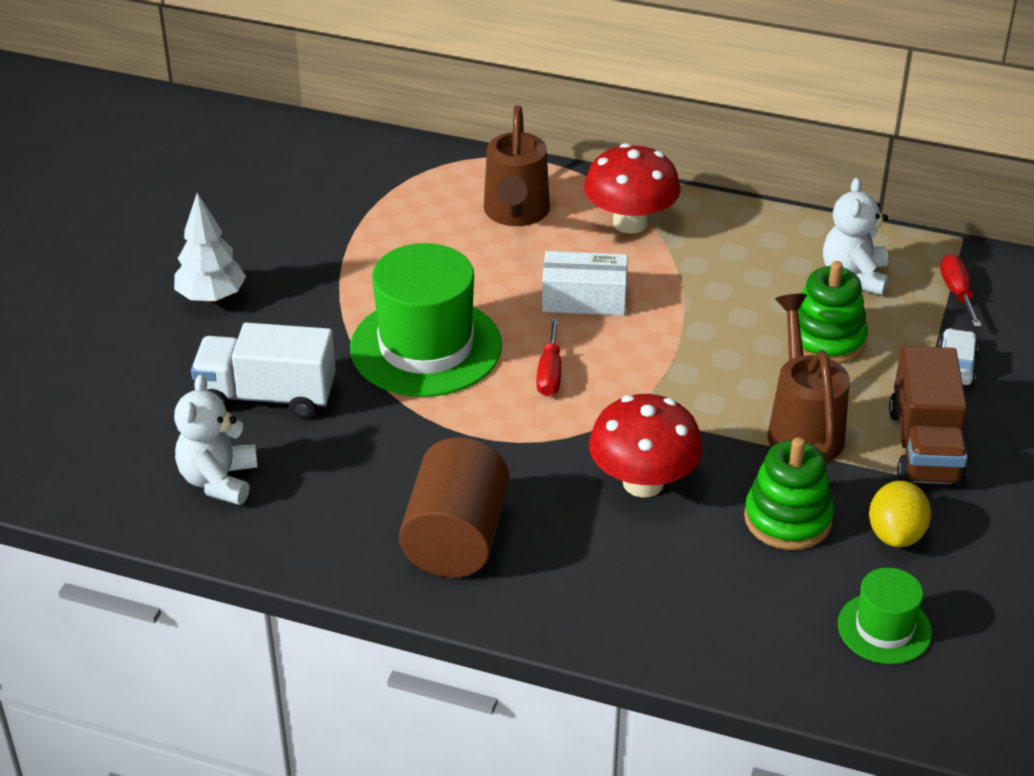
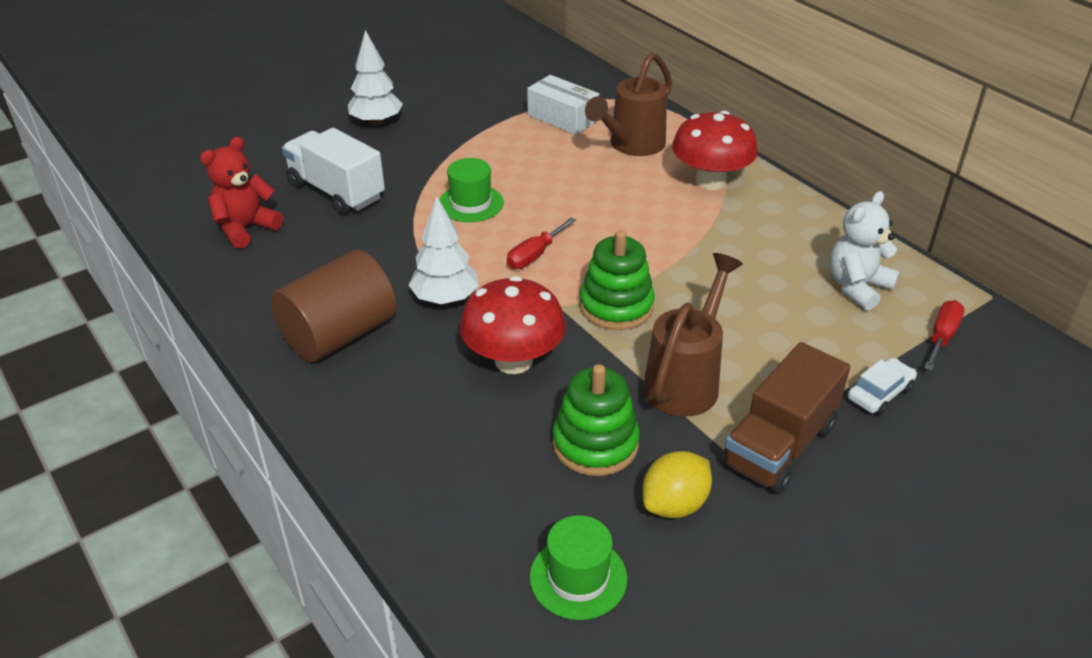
camera: 35 degrees right, 0 degrees up
(219, 480) = (246, 228): white teddy bear -> red teddy bear
(426, 347) = (471, 203): green hat -> green hat, size x0.52
(515, 456) = (445, 299): none -> white tree
(584, 299) = (617, 217): white box -> white box (562, 118)
(826, 340) = (780, 323): green stacking toy -> green stacking toy (616, 306)

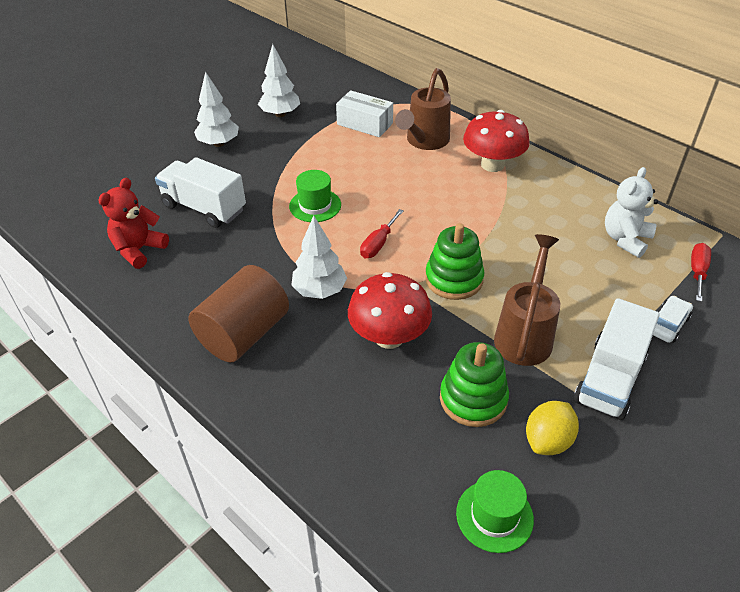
camera: 10 degrees left, 5 degrees up
(461, 97) = (280, 114): none -> white tree
(779, 445) = (609, 379): brown truck -> white truck

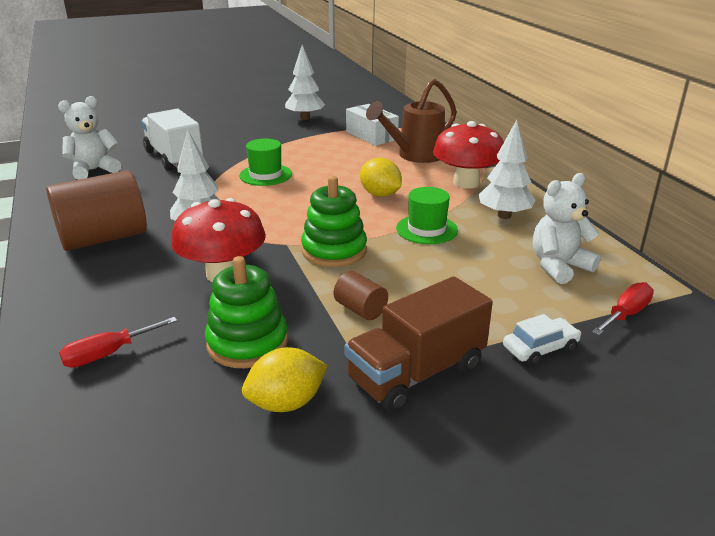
camera: 25 degrees right, 15 degrees down
(139, 250) = (94, 170): red teddy bear -> white teddy bear
(219, 143) = (234, 125): white tree -> white tree (504, 215)
(378, 244) = (291, 210): red screwdriver -> red screwdriver (108, 354)
(435, 201) = (380, 195): none -> yellow lemon
(494, 516) = (154, 446): green hat -> green hat (426, 229)
(525, 334) = (360, 309): brown watering can -> brown cylinder
(609, 379) = (416, 373): white truck -> brown truck

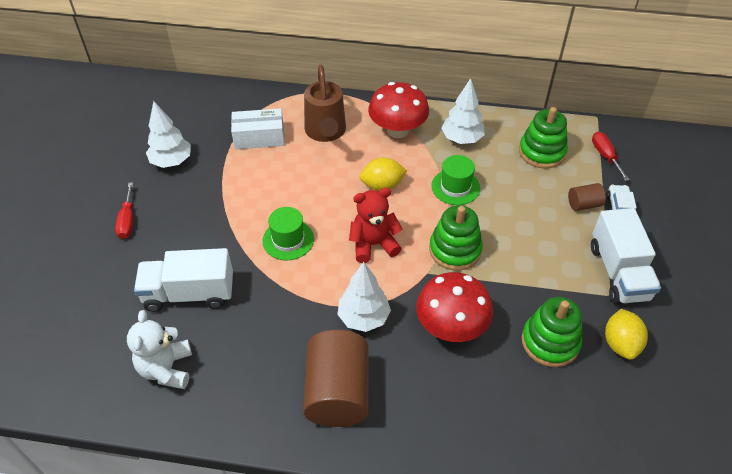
camera: 60 degrees left, 20 degrees up
(108, 354) = (525, 426): red screwdriver -> red screwdriver (127, 221)
(298, 210) = (373, 244): none -> red teddy bear
(360, 309) = (540, 268): brown cylinder -> brown cylinder (583, 204)
(416, 373) = (618, 272): brown truck -> white truck
(559, 266) = (541, 152): white teddy bear -> green stacking toy

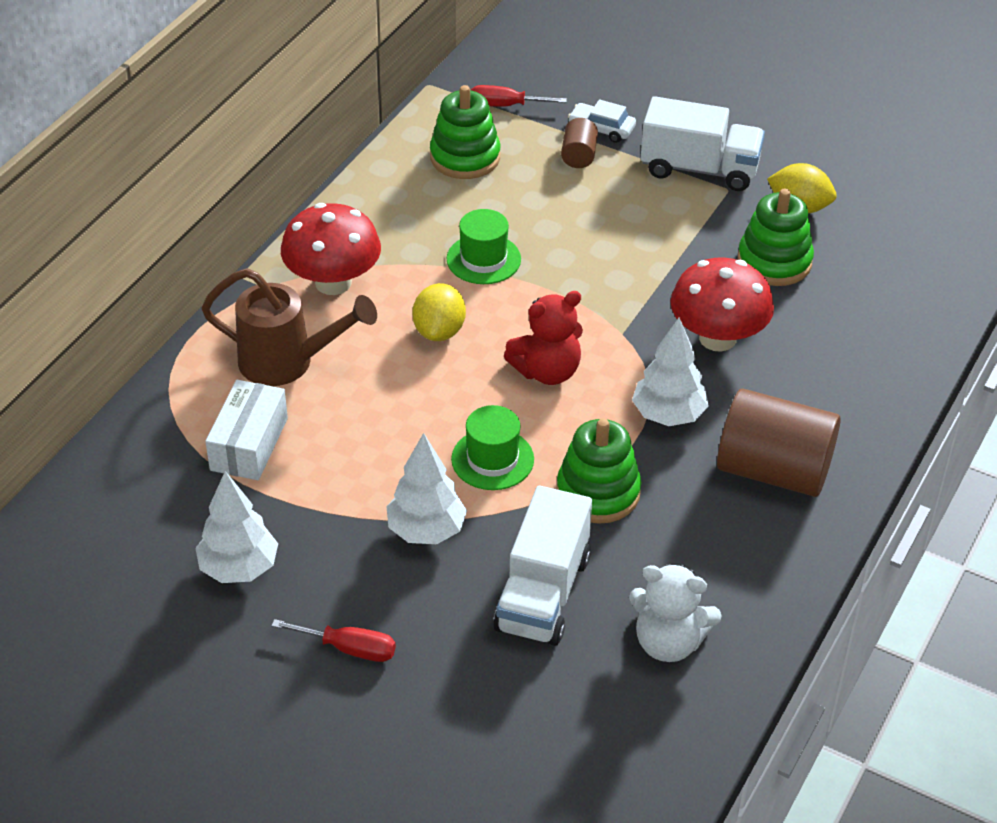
camera: 70 degrees left, 5 degrees down
(373, 244) = (547, 371): red teddy bear -> red teddy bear turned 120 degrees counterclockwise
(455, 250) = (596, 295): green stacking toy -> green stacking toy (598, 492)
(461, 139) = (393, 223): white tree -> white tree (426, 531)

